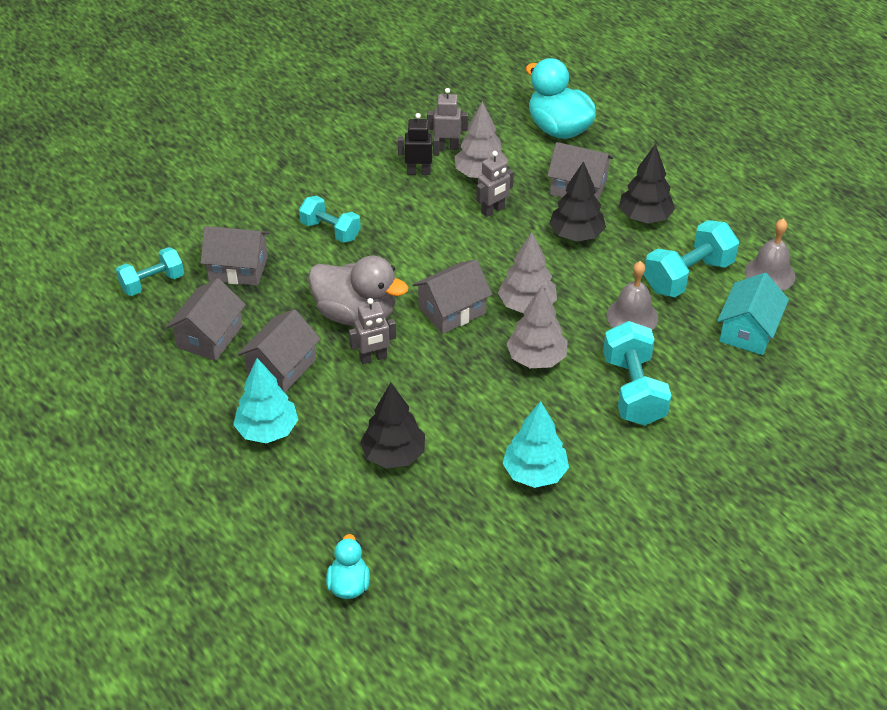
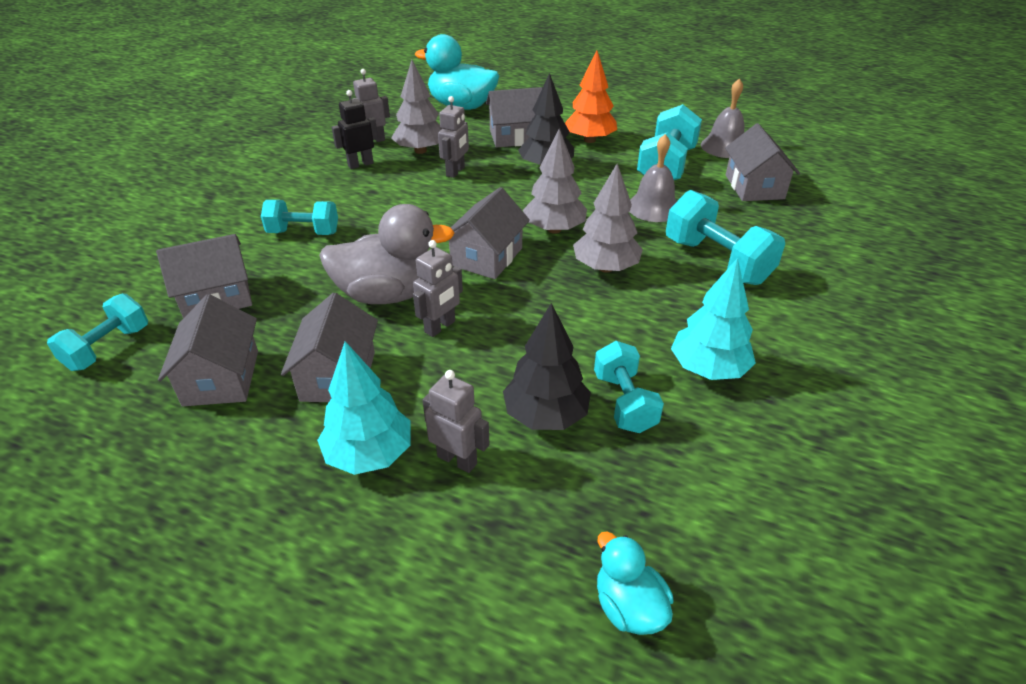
camera: 30 degrees left, 5 degrees down
(317, 458) = (457, 459): none -> grey robot
(453, 470) = (624, 402): none -> turquoise dumbbell
(645, 217) = (589, 140): black tree -> orange tree
(748, 331) = (754, 187): turquoise house -> grey house

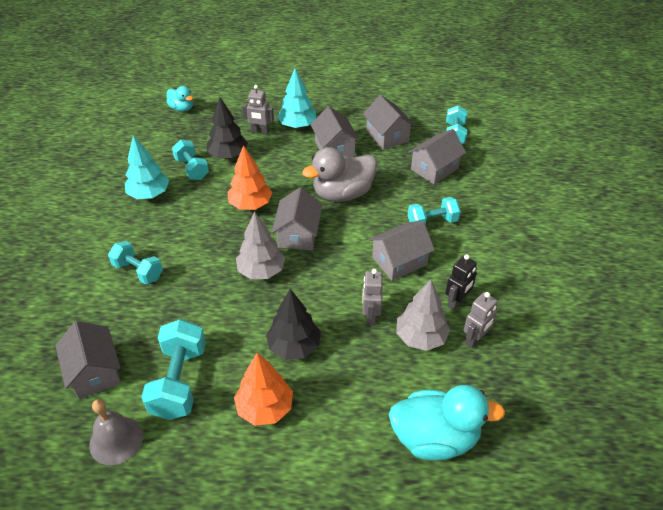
camera: 160 degrees right, 5 degrees up
(440, 327) = (300, 182): grey robot -> none
(515, 137) = (344, 390): grey house -> grey house (399, 261)
(537, 311) = (250, 204): none -> orange tree
(605, 267) = (216, 246): grey tree -> none
(653, 207) = (187, 317): grey bell -> none
(717, 261) = (138, 271): turquoise dumbbell -> turquoise dumbbell, size x0.66

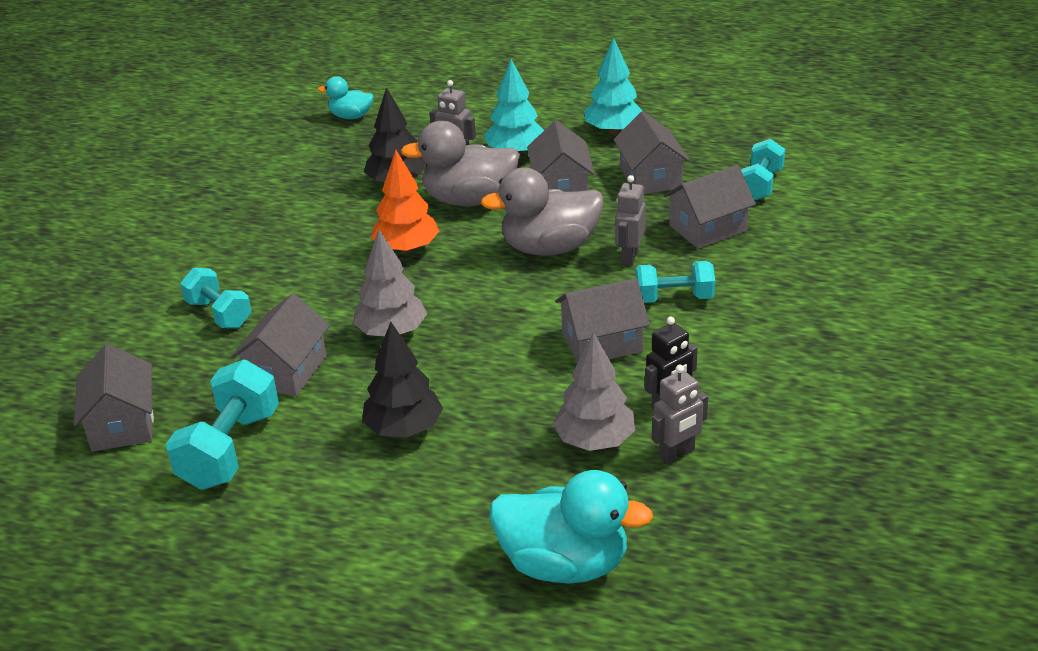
camera: 15 degrees right, 10 degrees down
(116, 440) = (124, 504): grey bell -> none
(149, 194) = (266, 222): turquoise tree -> turquoise tree (613, 131)
(182, 108) = (351, 116): turquoise duck -> turquoise duck turned 135 degrees clockwise
(192, 169) = (338, 195): turquoise dumbbell -> none
(265, 408) = (335, 495): orange tree -> none
(279, 163) = (469, 200): none -> grey duck
(298, 234) = (463, 292): grey house -> grey house (286, 371)
(370, 316) = (530, 406): grey robot -> grey robot (629, 257)

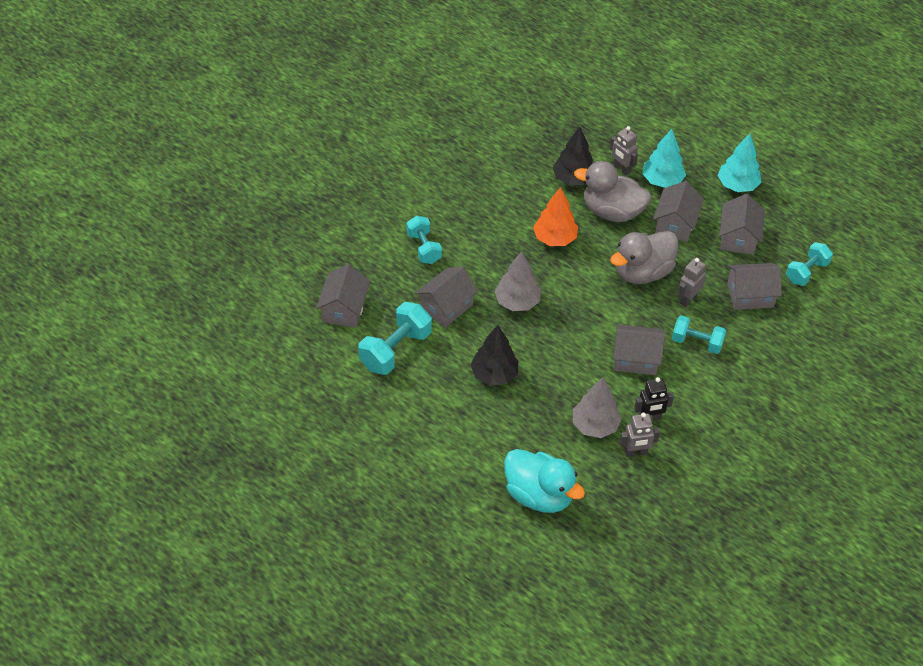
camera: 20 degrees right, 15 degrees up
(351, 116) = (569, 105): turquoise duck -> none
(549, 248) = (642, 272): grey duck -> grey duck turned 45 degrees counterclockwise

